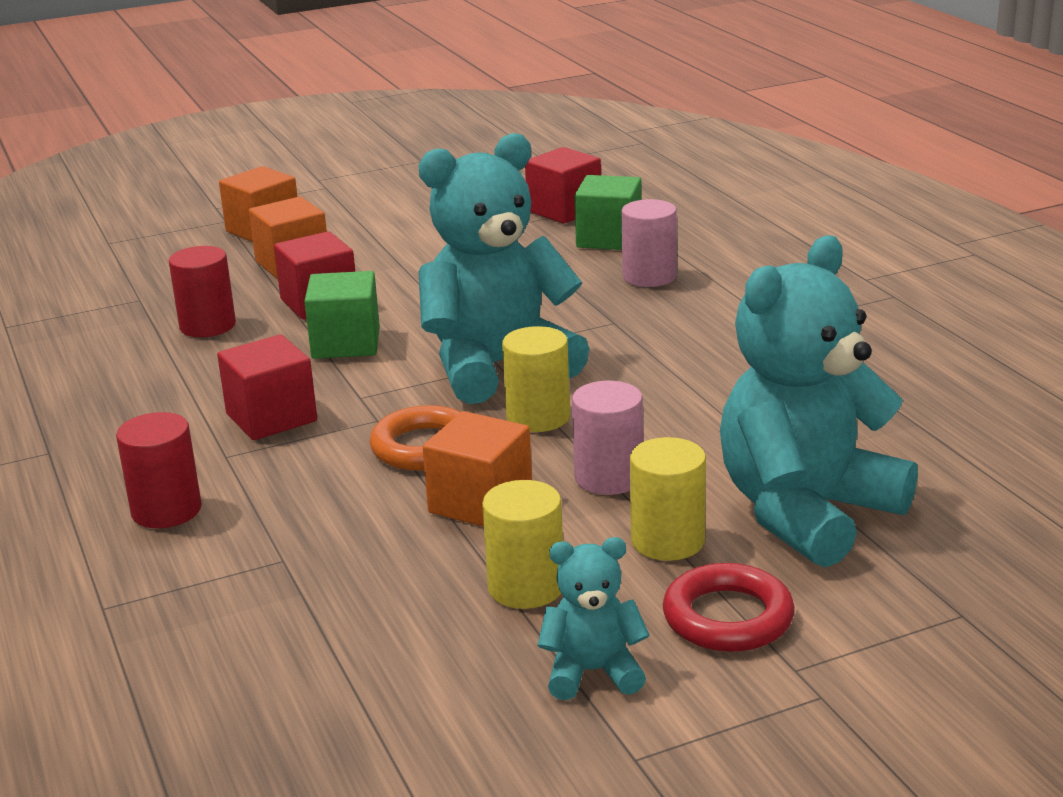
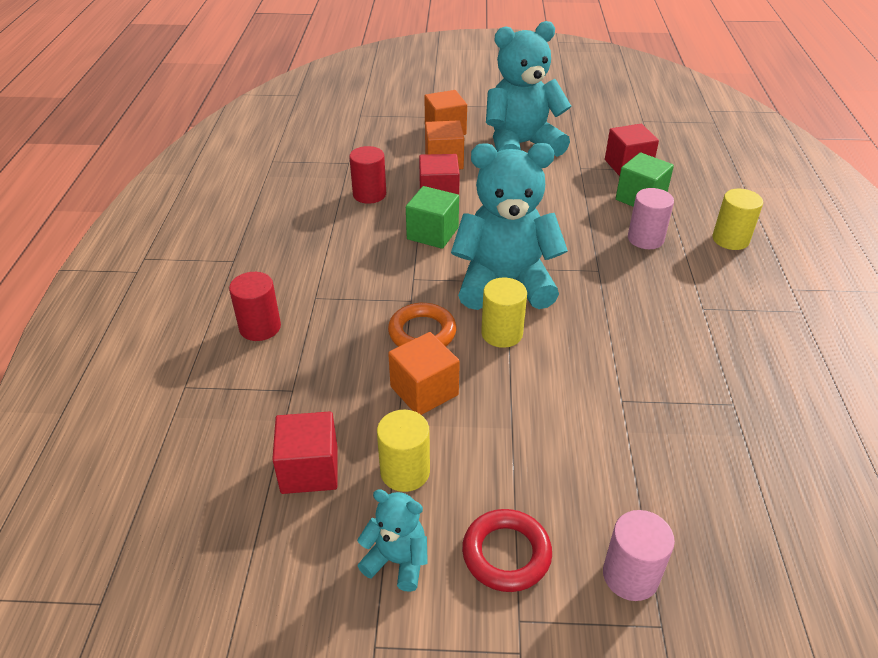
camera: 25 degrees right, 15 degrees up
(271, 417) = (356, 277): red cube -> red cube (309, 469)
(608, 478) = (511, 401): pink cylinder -> pink cylinder (630, 575)
(667, 541) = (512, 470): yellow cylinder -> yellow cylinder (730, 239)
(806, 512) = (615, 484): turquoise teddy bear -> turquoise teddy bear (521, 145)

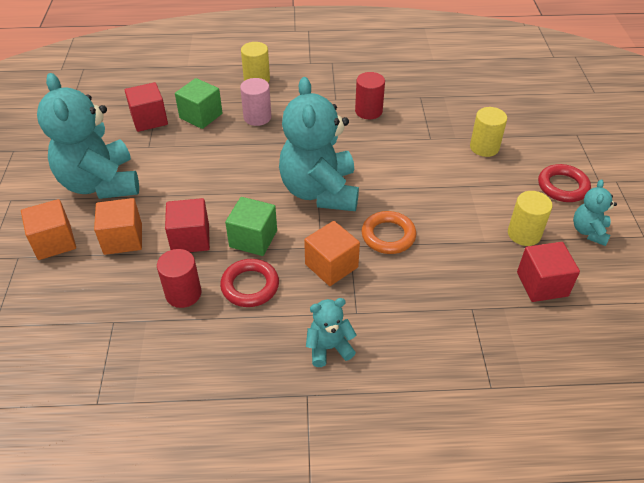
camera: 95 degrees left, 5 degrees up
(260, 327) = (404, 347): red cylinder -> red cylinder (368, 111)
(278, 276) = (329, 348): none -> turquoise teddy bear
(369, 231) = (250, 286): none -> red ring
(424, 391) = (449, 230): orange cube -> orange cube (331, 266)
(502, 333) = (380, 192): yellow cylinder -> yellow cylinder (484, 147)
(630, 575) = (554, 142): pink cylinder -> none

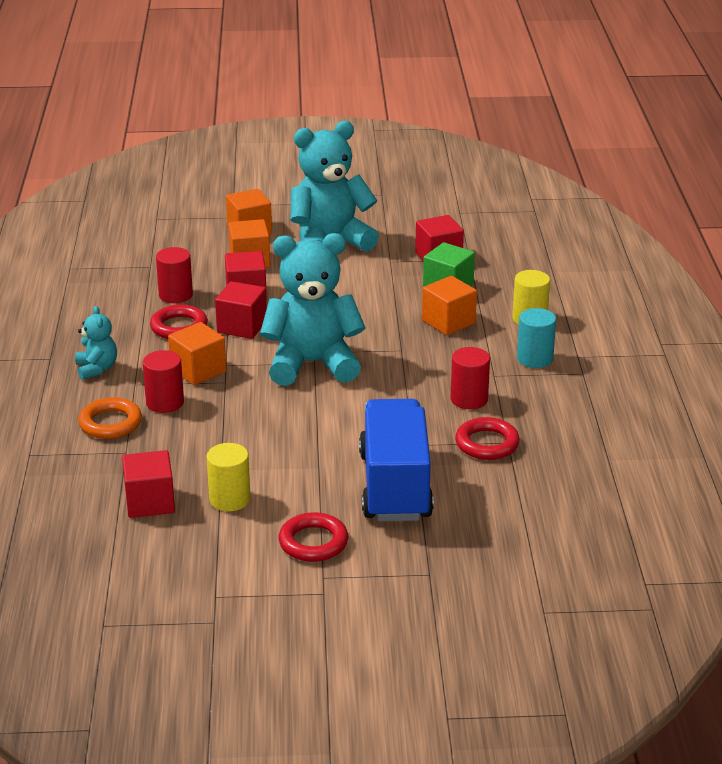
camera: 90 degrees right, 15 degrees down
(253, 239) = (242, 326): green cube -> red cube
(257, 117) = (448, 322): pink cylinder -> orange cube
(313, 80) = (535, 359): none -> turquoise cylinder
(388, 236) = (237, 405): orange ring -> orange ring (110, 423)
(388, 286) = (165, 403): none -> red cylinder
(424, 105) = (487, 444): none -> red ring
(484, 147) = (395, 486): yellow cylinder -> blue truck
(589, 231) = (228, 551): turquoise teddy bear -> none

